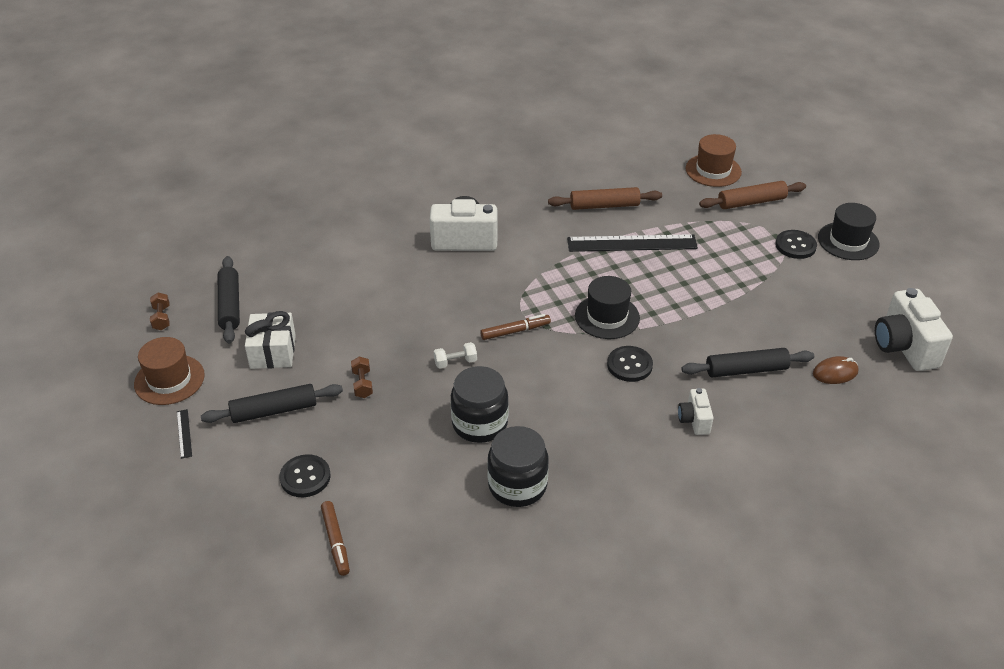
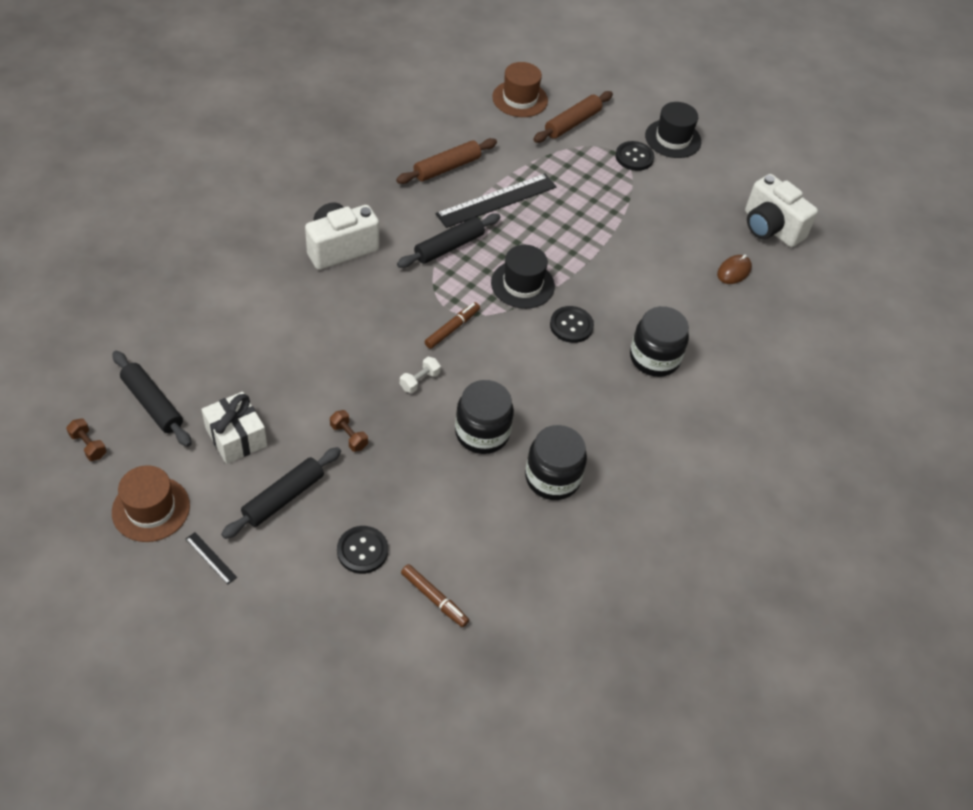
camera: 35 degrees left, 10 degrees up
(694, 420) = (654, 358): white camera -> black jar
(746, 370) = (666, 294): black rolling pin -> black rolling pin (449, 247)

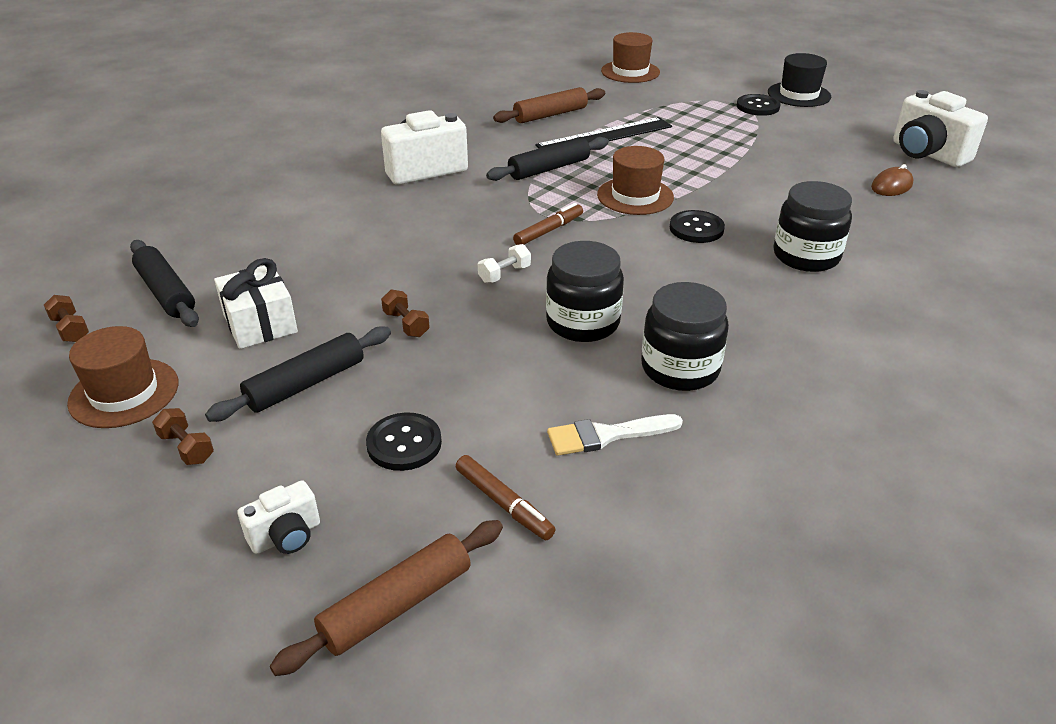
camera: 10 degrees right, 15 degrees down
(211, 558) = (187, 448): black ruler -> brown dumbbell
(296, 628) = (286, 536): none -> white camera
(500, 540) = (606, 435): none -> white brush
(522, 284) = (635, 196): black hat -> brown hat
(572, 123) = (687, 86): brown rolling pin -> brown rolling pin (397, 605)

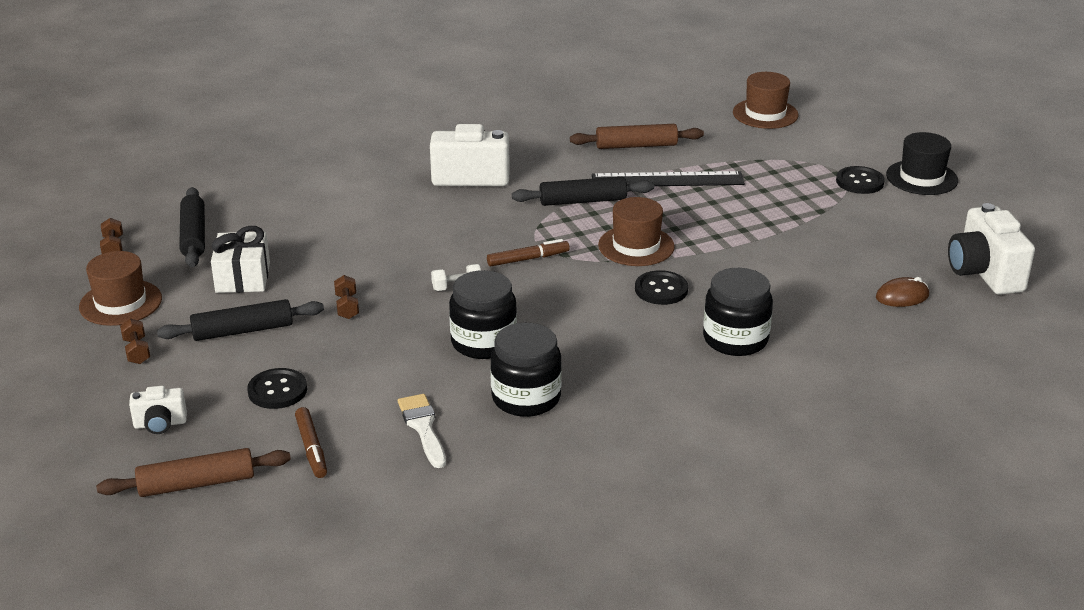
camera: 25 degrees right, 5 degrees down
(606, 435) = (423, 427): white brush -> white brush turned 60 degrees clockwise

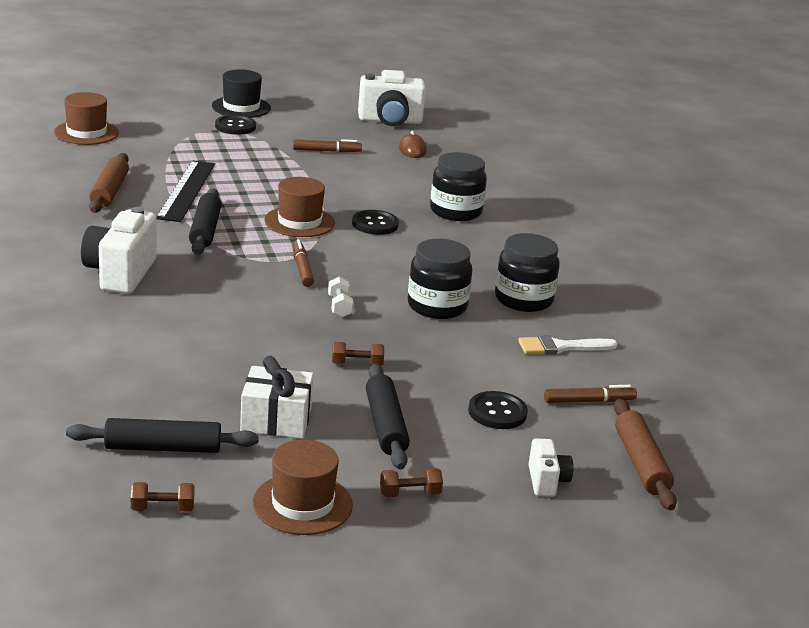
camera: 85 degrees left, 5 degrees down
(841, 241) = (326, 151): none -> brown marker

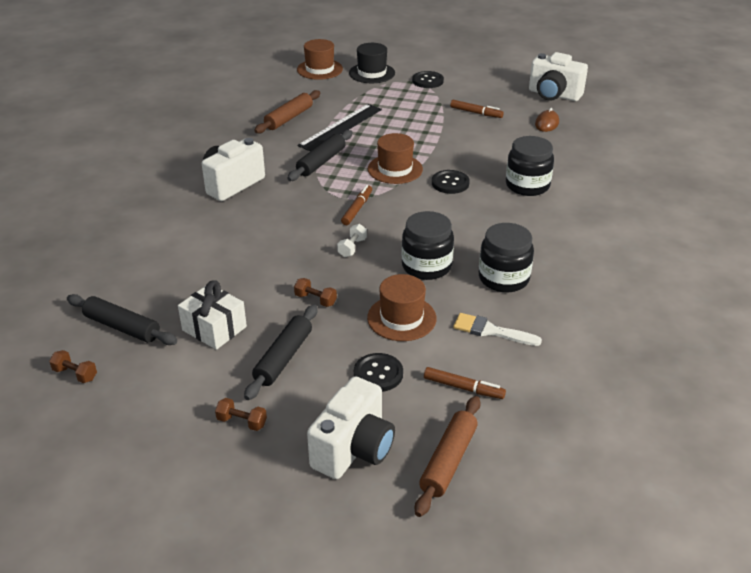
camera: 35 degrees right, 10 degrees up
(241, 107) = (448, 65): black hat -> black hat (372, 73)
(302, 504) = (162, 403): brown hat -> brown hat (401, 318)
(547, 481) = (354, 449): white camera -> white camera, size x1.91

